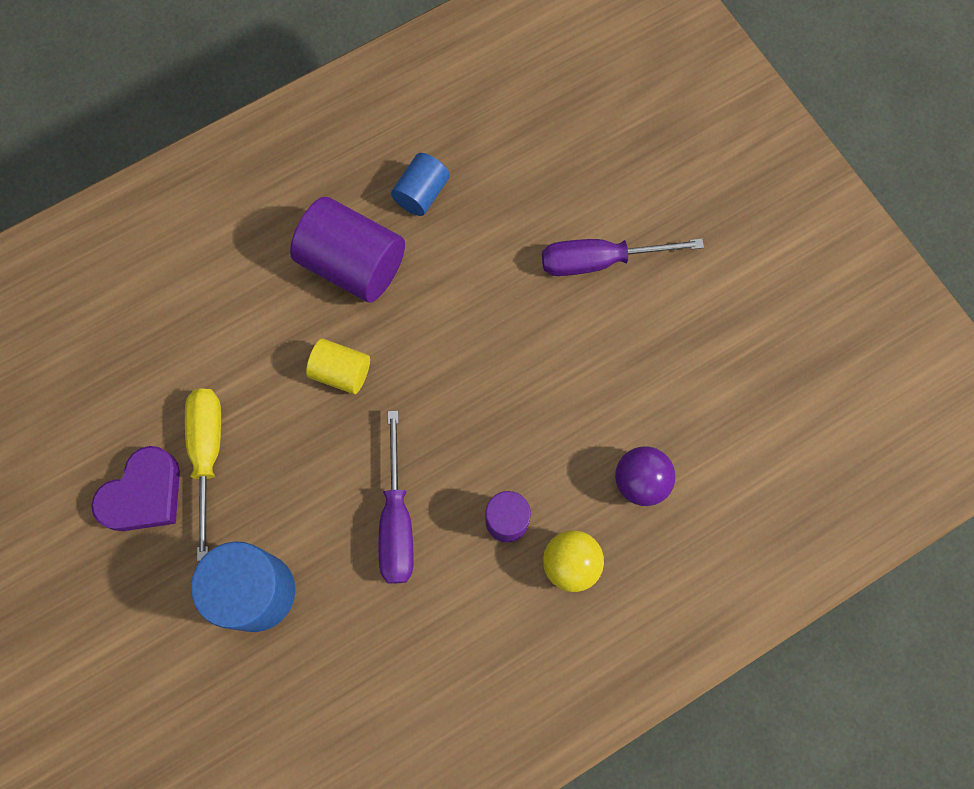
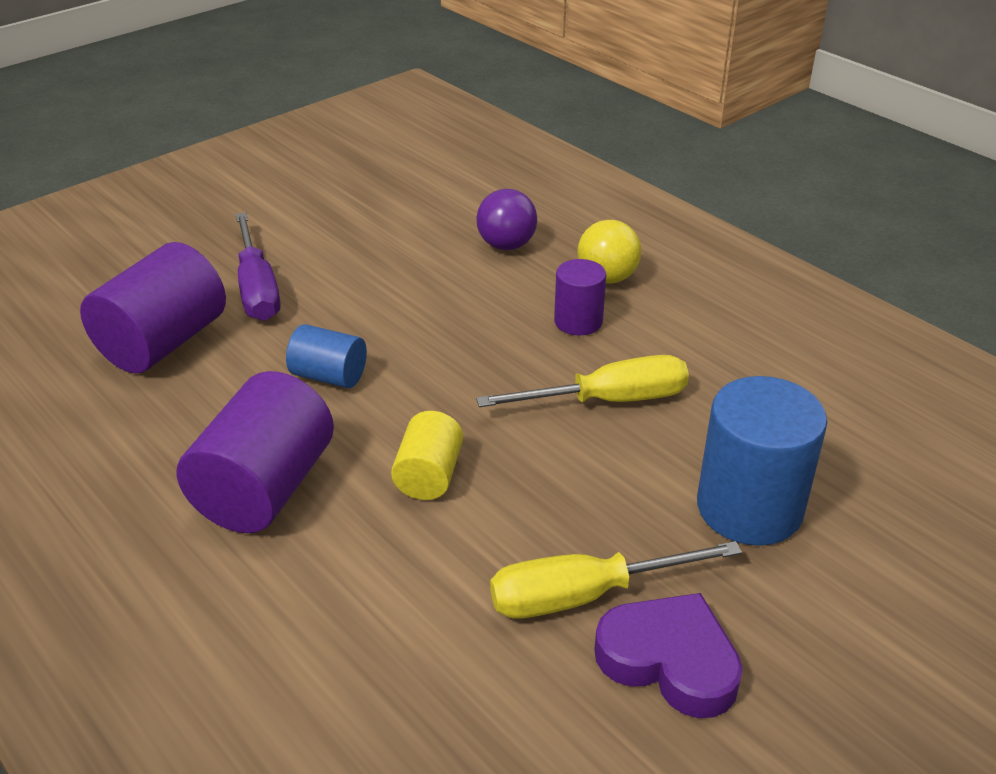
camera: 100 degrees left, 35 degrees down
(397, 520) = (608, 400): purple screwdriver -> yellow screwdriver
(421, 193) = (155, 437): blue cylinder -> blue cylinder (329, 376)
(534, 193) = (163, 342): none -> purple cylinder

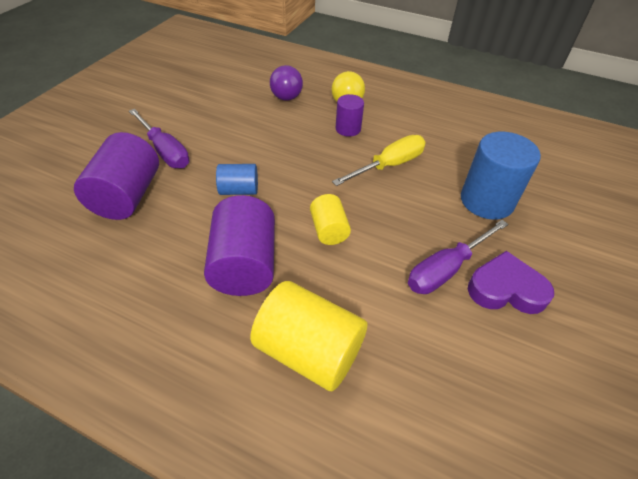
camera: 25 degrees left, 10 degrees up
(276, 639) = (309, 351): none -> yellow cylinder
(585, 595) = (446, 269): yellow screwdriver -> purple screwdriver

